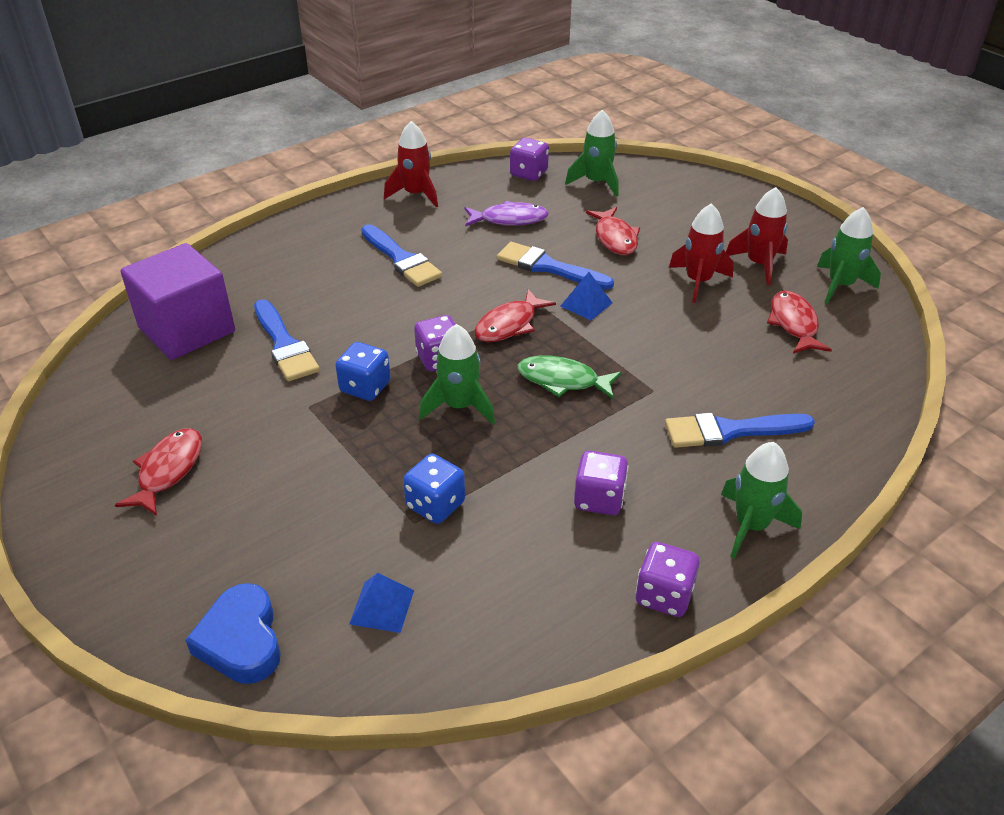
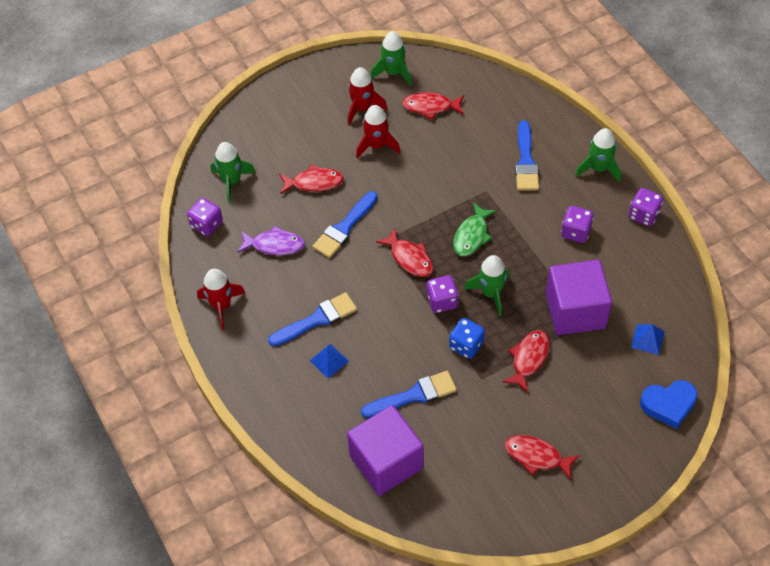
camera: 80 degrees left, 15 degrees up
(341, 454) = (529, 359): none -> red fish
(435, 505) = (575, 311): blue dice -> purple cube
(509, 219) = (274, 245): purple fish -> purple fish turned 90 degrees clockwise
(586, 304) = (393, 211): blue pyramid -> blue pyramid (329, 360)

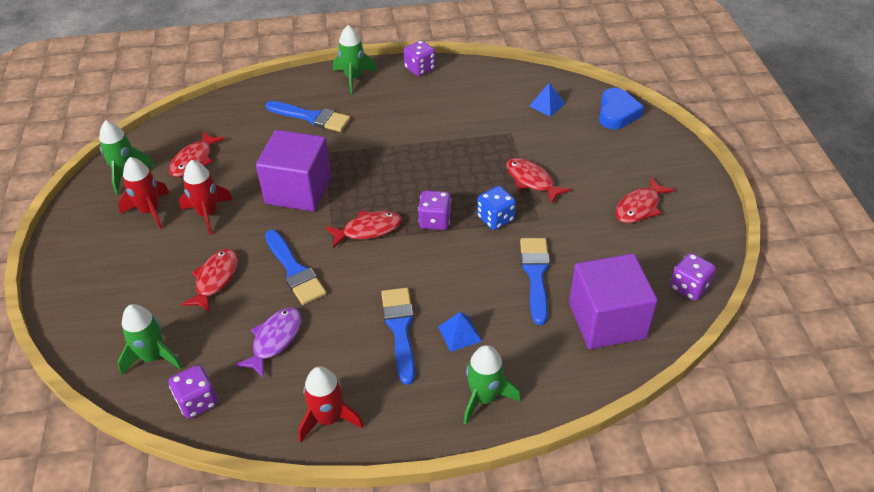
camera: 70 degrees left, 10 degrees down
(472, 235) = (371, 177): green fish -> none
(491, 293) = (445, 184): green rocket -> green rocket (484, 398)
(575, 232) = (411, 111): purple dice -> purple dice (689, 287)
(575, 311) = (495, 136): purple cube -> purple cube (298, 190)

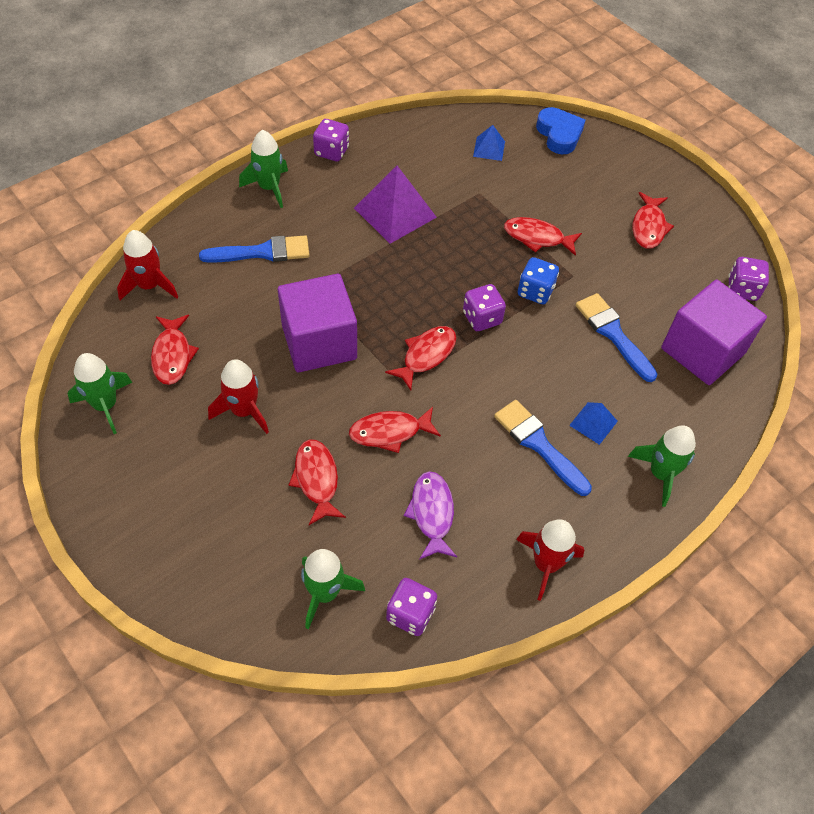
camera: 35 degrees left, 10 degrees up
(150, 211) = (174, 436): red rocket -> red rocket (149, 286)
(294, 270) = (390, 432): blue brush -> red fish
(431, 124) = (395, 212): none -> purple pyramid

